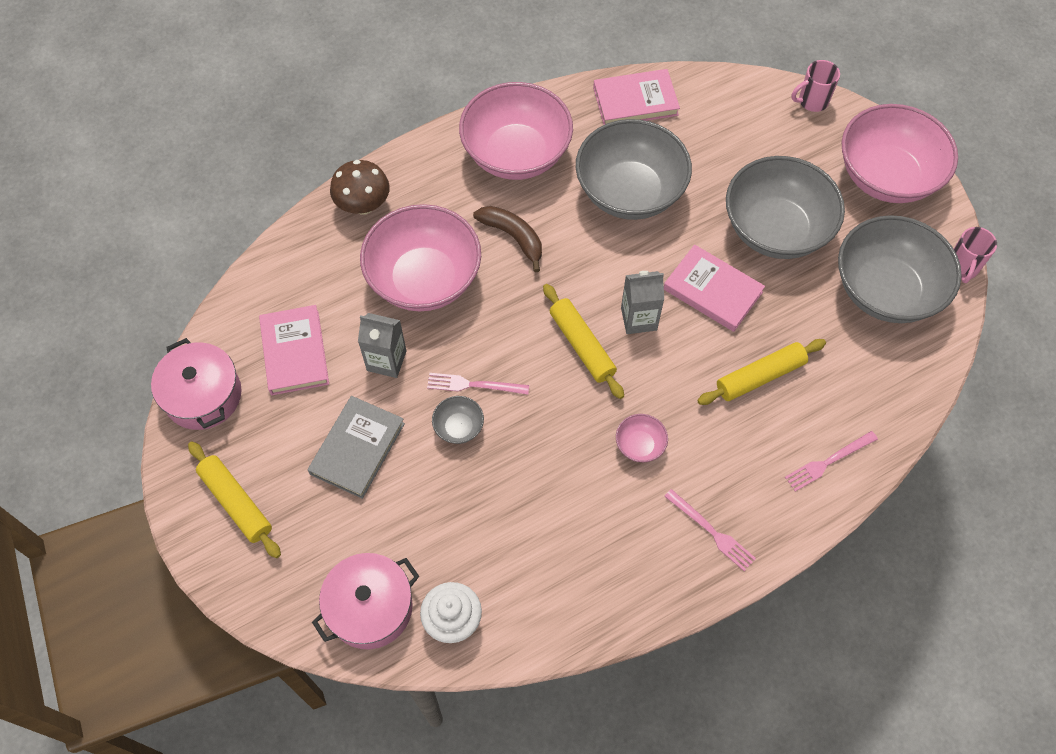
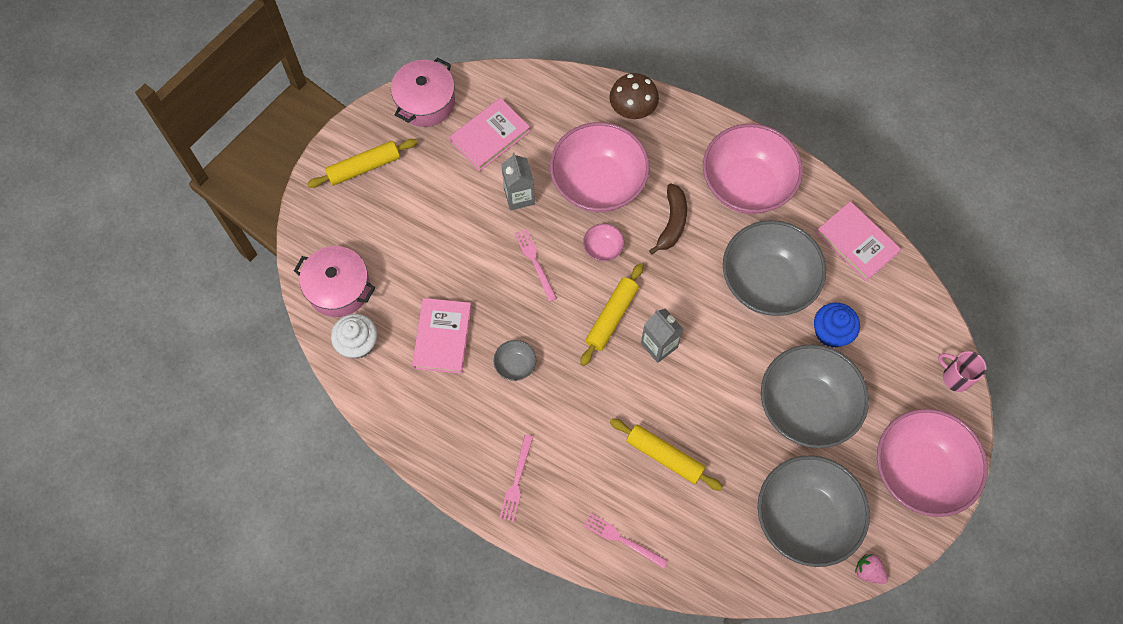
camera: 60 degrees right, 5 degrees up
(236, 502) = (364, 167): yellow rolling pin -> yellow rolling pin turned 45 degrees clockwise
(357, 449) = (443, 216): grey book -> none
(459, 427) = (497, 270): grey bowl -> grey bowl (515, 365)
(640, 445) = (555, 398): pink bowl -> pink bowl (603, 248)
(712, 169) = (831, 332): none -> blue cupcake
(712, 290) = (718, 386): pink book -> pink book (442, 337)
(962, 267) = (868, 571): pink mug -> pink strawberry

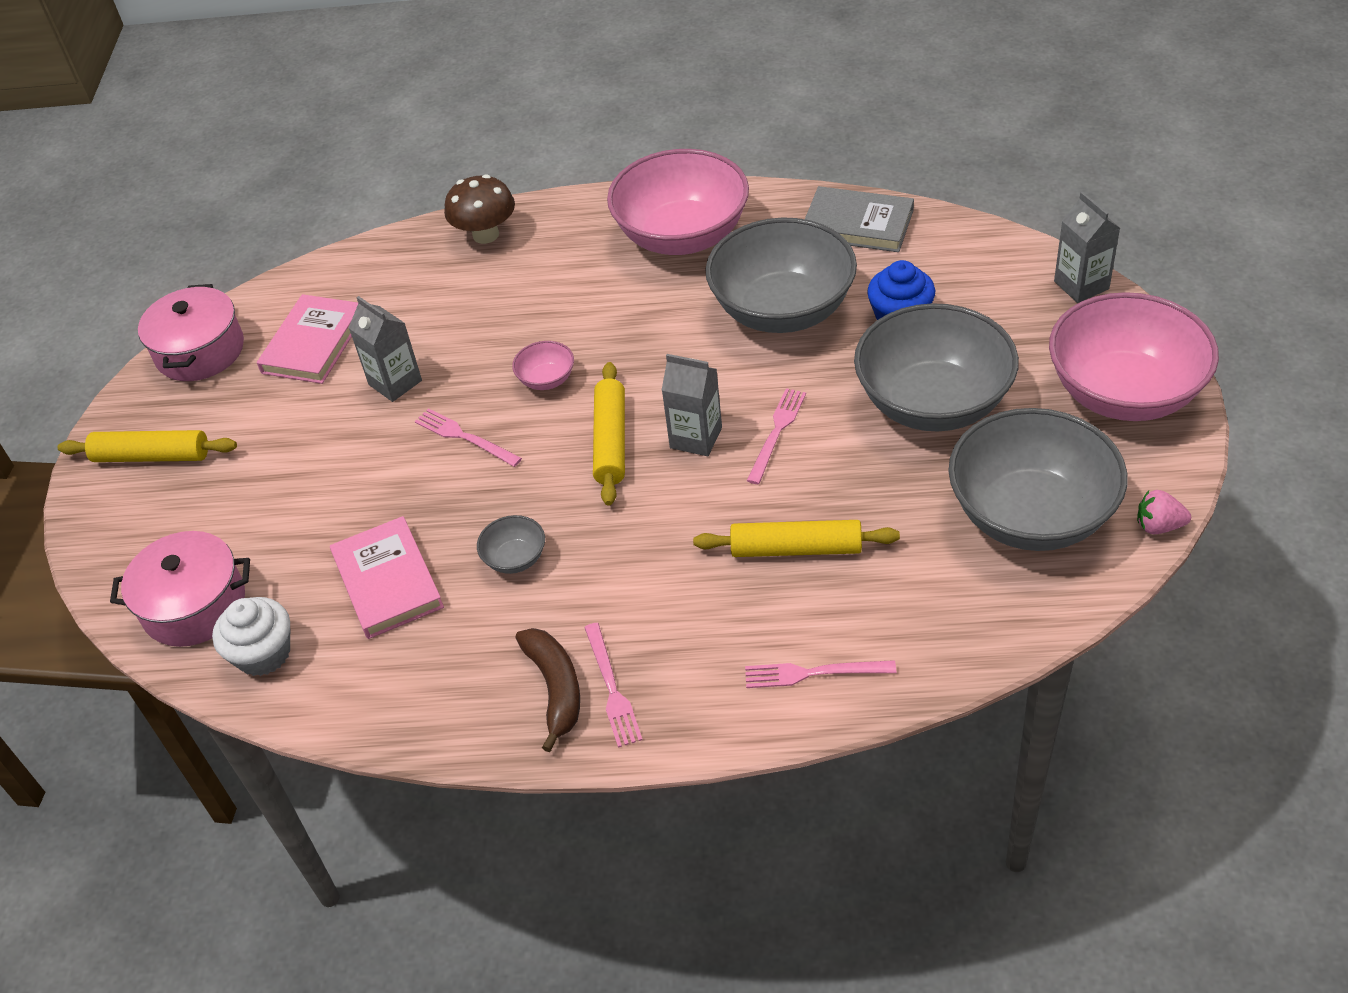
camera: 25 degrees left, 20 degrees down
(364, 167) = (152, 456): yellow rolling pin -> yellow rolling pin turned 60 degrees clockwise
(598, 183) = (493, 321): pink bowl -> none
(672, 222) = (617, 312): brown banana -> brown banana (555, 688)
(705, 370) = (777, 432): none -> pink fork
(856, 243) = (857, 224): pink book -> grey book
(955, 377) = (1081, 285): pink mug -> grey carton

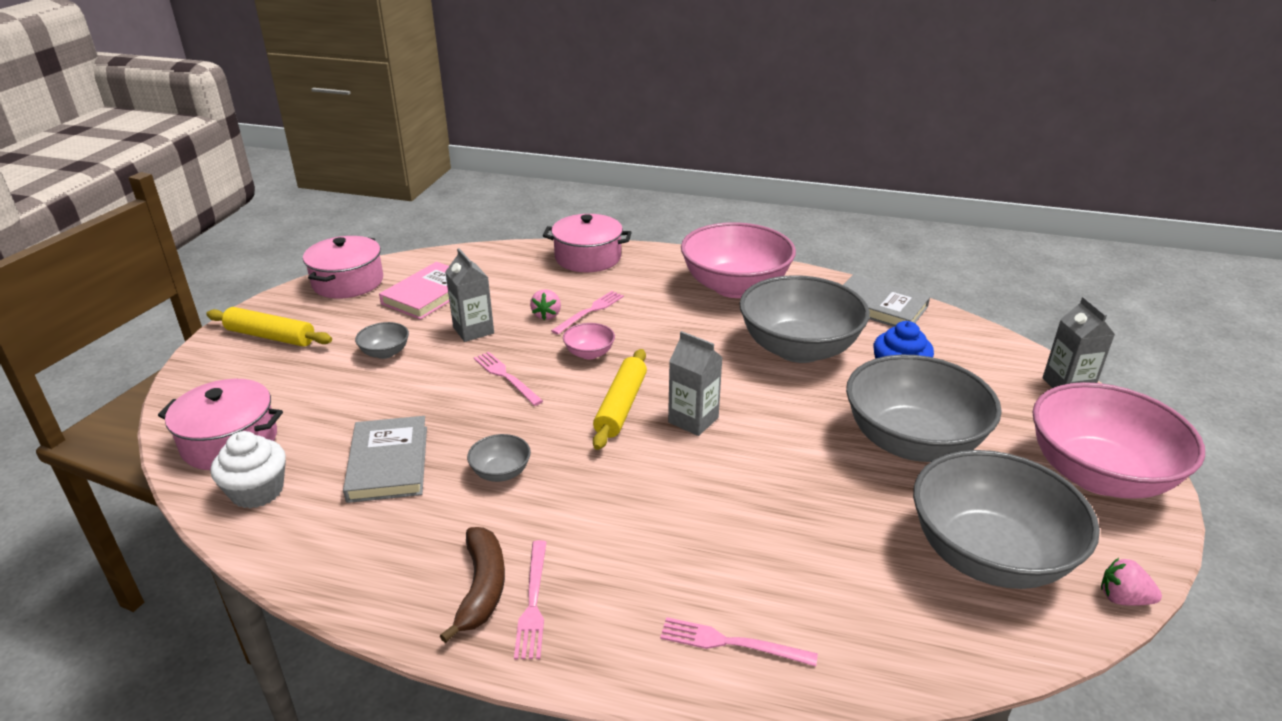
camera: 10 degrees right, 15 degrees down
(305, 442) = (385, 353): none -> grey bowl
(388, 581) = (388, 463): pink book -> grey book
(473, 337) = (547, 315): none -> pink strawberry
(486, 235) = (588, 258): brown mushroom -> pink pot
(777, 432) = (764, 432): pink fork -> pink fork (590, 311)
(796, 548) = (751, 527): yellow rolling pin -> none

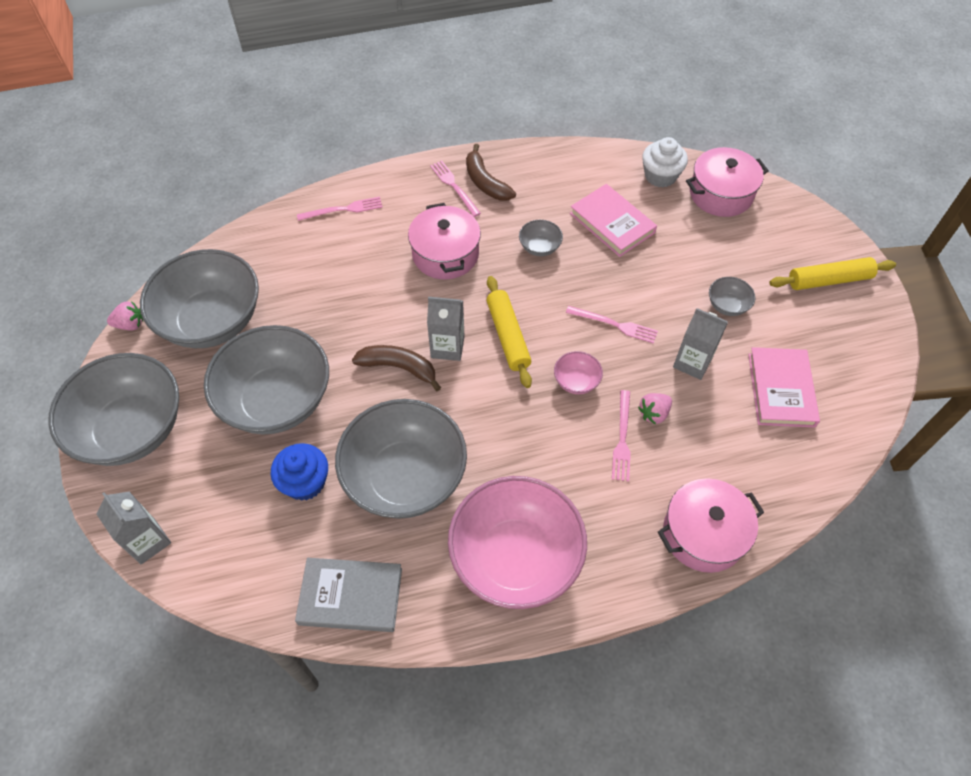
camera: 150 degrees right, 25 degrees up
(348, 282) = (868, 370): pink pot -> pink pot (445, 254)
(388, 463) = (612, 223): grey book -> pink book
(547, 315) = (654, 413): pink strawberry -> pink strawberry turned 105 degrees counterclockwise
(758, 422) = (399, 367): none -> brown banana
(1098, 475) = (132, 429): pink bowl -> grey bowl

